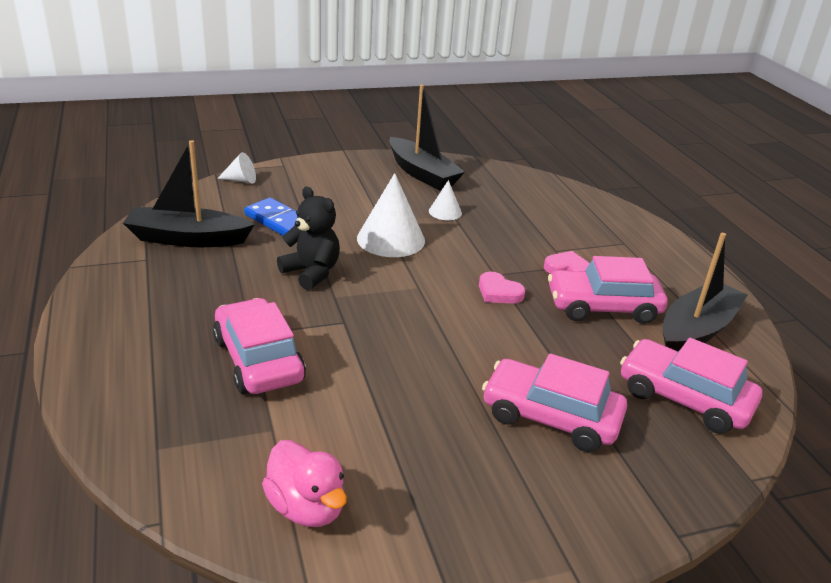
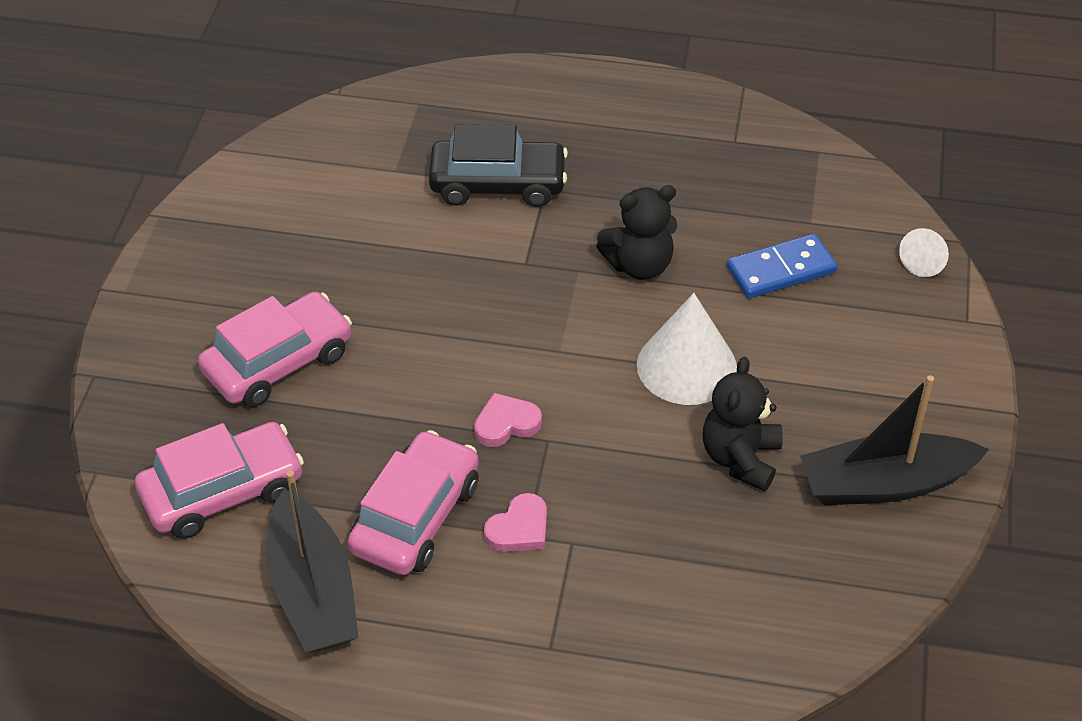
camera: 120 degrees right, 15 degrees up
(188, 239) = (769, 180): black boat -> none
(258, 360) = (498, 184): pink car -> black car
(306, 507) = (295, 167): pink duck -> none
(445, 212) = (740, 458): white cone -> black teddy bear

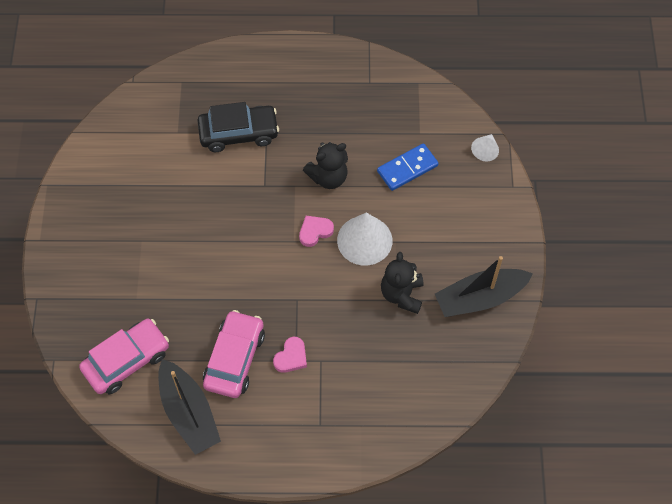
camera: 10 degrees left, 15 degrees up
(278, 362) = (138, 273): pink car -> none
(506, 424) = (272, 293): pink heart -> pink heart (315, 231)

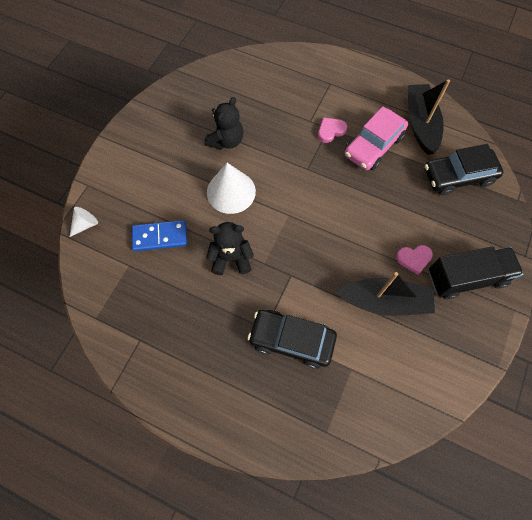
camera: 155 degrees left, 5 degrees up
(93, 251) = (466, 278): none -> black truck
(127, 360) = (458, 176): pink car -> black car
(315, 231) = (267, 215): pink heart -> pink heart (414, 259)
(480, 298) = (172, 116): black boat -> black boat (384, 301)

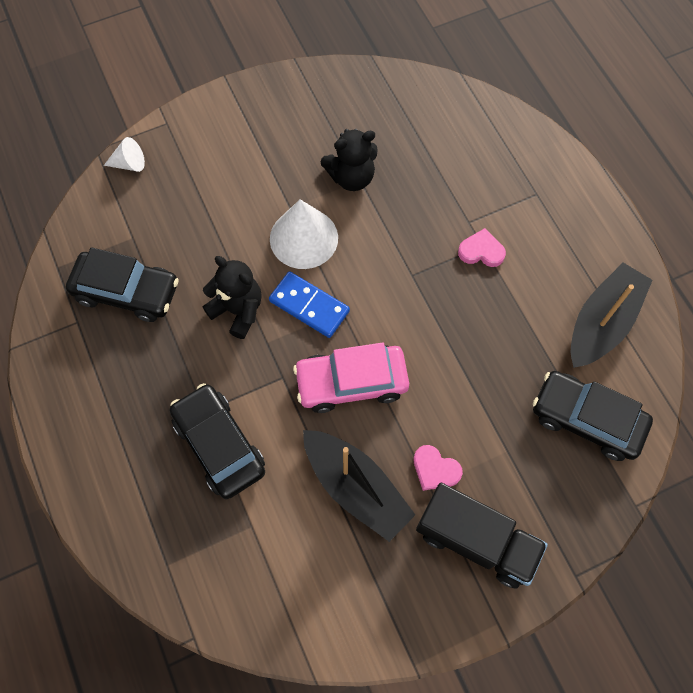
camera: 40 degrees right, 0 degrees up
(155, 298) = (127, 292): none -> black car
(160, 236) = (188, 231): blue domino -> blue domino (309, 306)
(373, 146) = (516, 306): pink car -> pink car (351, 382)

